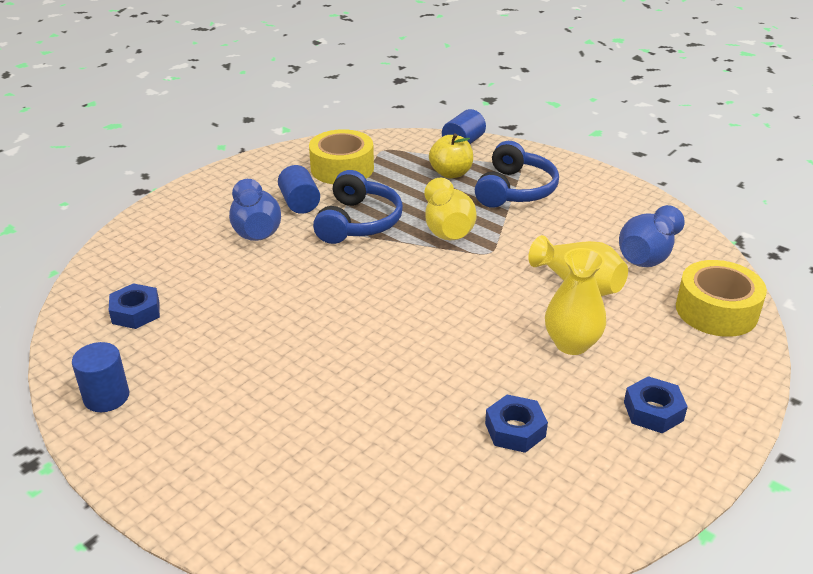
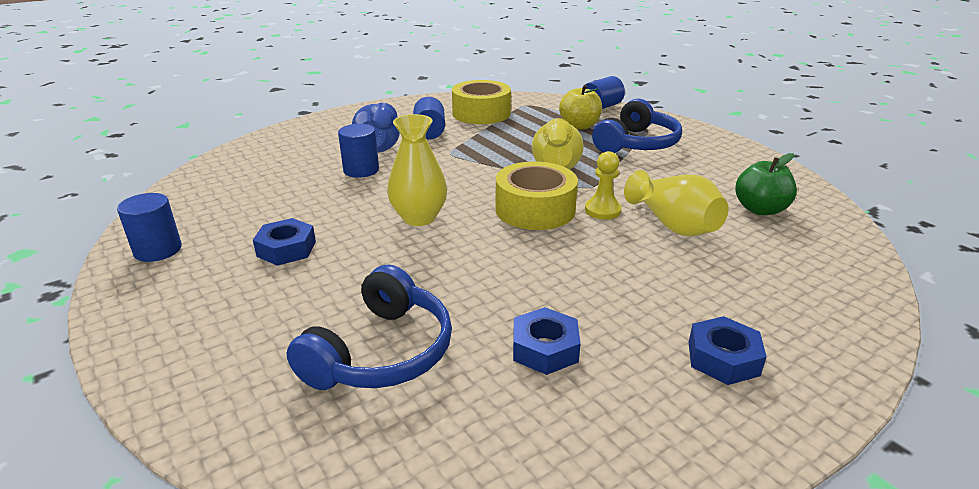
camera: 15 degrees right, 5 degrees down
(136, 312) = (234, 190): blue nut -> blue nut (286, 249)
(255, 265) = (361, 170): none -> blue cylinder
(358, 222) = (474, 151): blue headphones -> blue headphones (381, 352)
(511, 279) = (602, 210): none -> yellow pawn
(571, 344) = (646, 275): yellow vase -> yellow vase (419, 217)
(647, 255) = (760, 209): blue vase -> green apple
(716, 311) = (831, 269): yellow tape -> yellow tape (535, 209)

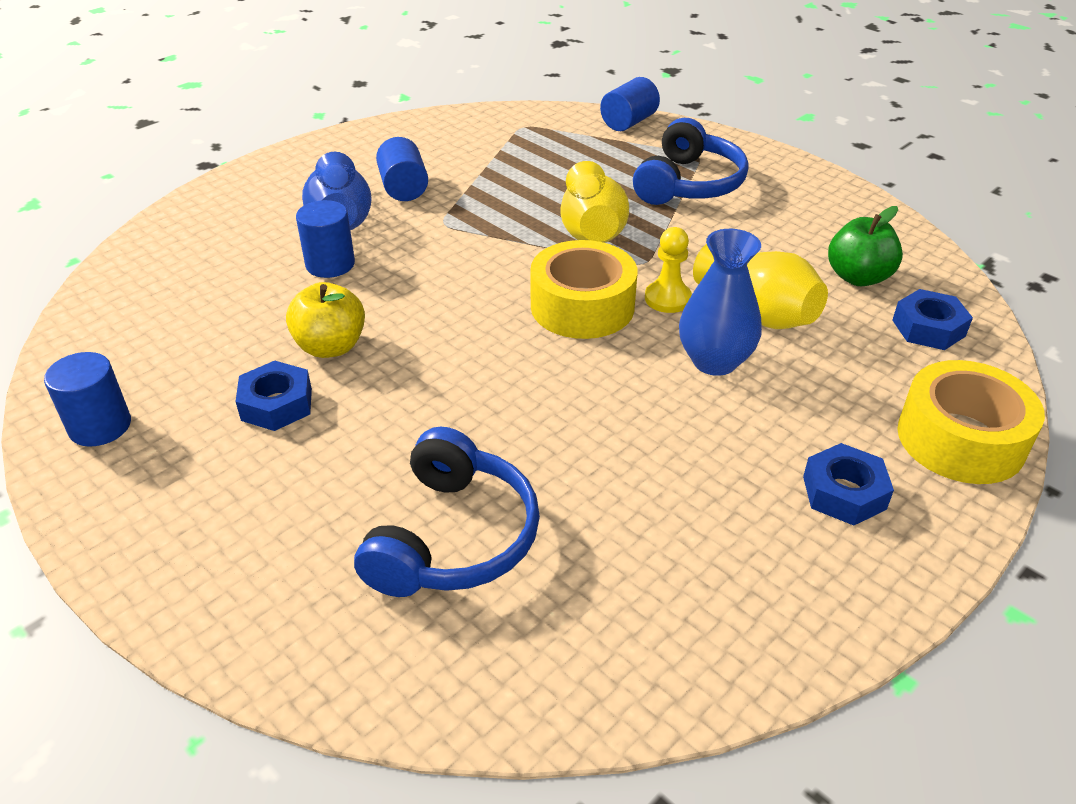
camera: 10 degrees left, 10 degrees up
(419, 217) = (435, 335): yellow vase -> none
(481, 113) = (466, 147): yellow tape -> yellow tape (960, 439)
(545, 349) = (643, 507): blue nut -> blue nut (928, 328)
(579, 126) = (607, 159): yellow apple -> yellow apple (330, 347)
(630, 253) = (714, 361): none -> blue vase

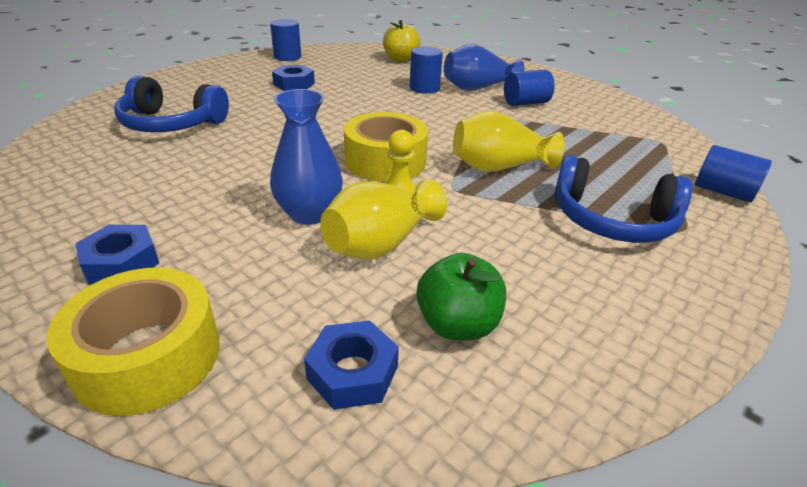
camera: 85 degrees right, 5 degrees down
(330, 347) = (341, 92): yellow apple -> yellow apple (401, 59)

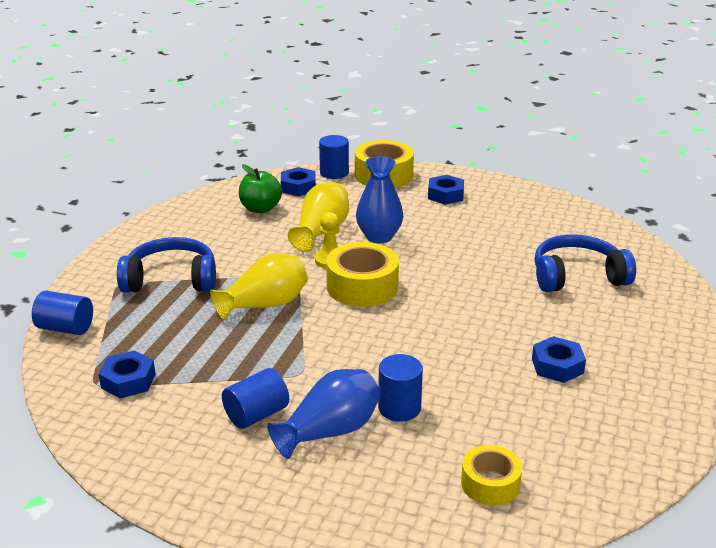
camera: 160 degrees right, 5 degrees down
(287, 57) = (650, 429): blue cylinder -> blue cylinder (334, 173)
(401, 59) = (490, 484): yellow apple -> yellow tape
(632, 138) = (128, 381): none -> blue nut

